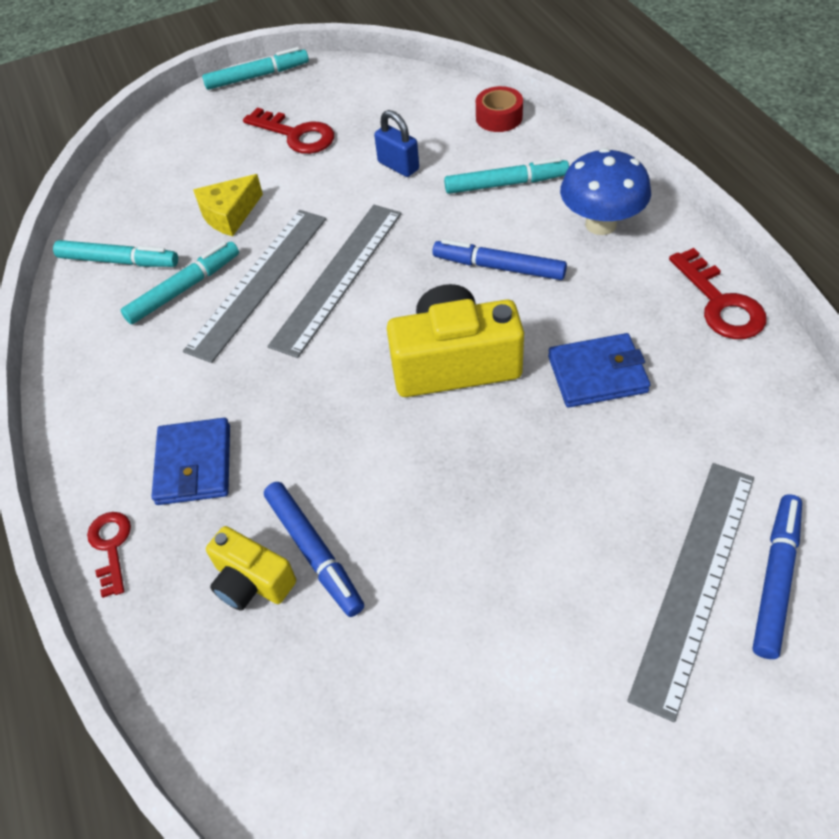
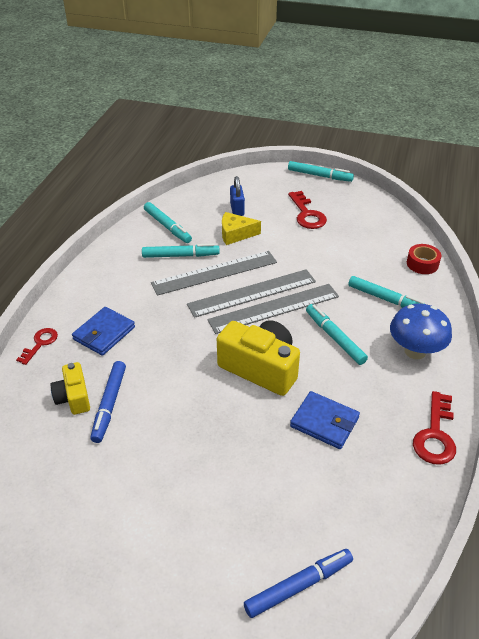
camera: 35 degrees right, 10 degrees down
(398, 166) = (340, 258): blue padlock -> blue padlock (237, 209)
(499, 267) = (334, 338): blue marker -> turquoise marker
(695, 581) = (257, 553): grey ruler -> grey ruler (274, 308)

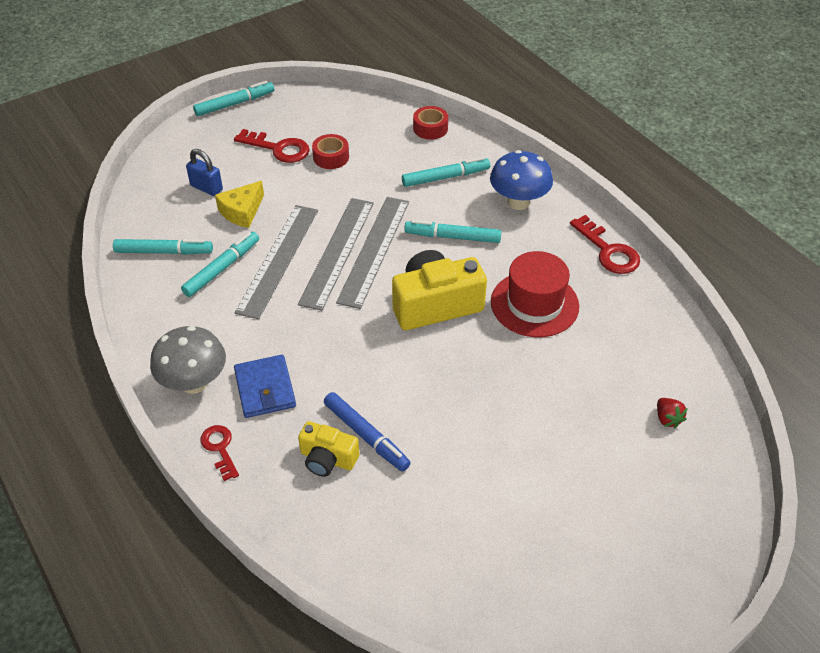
camera: 50 degrees left, 5 degrees up
(80, 301) = (194, 383): none -> grey mushroom
(298, 586) = (667, 419): blue marker -> red strawberry
(324, 422) = (534, 304): blue wallet -> red hat
(330, 239) = (331, 157): none -> red tape

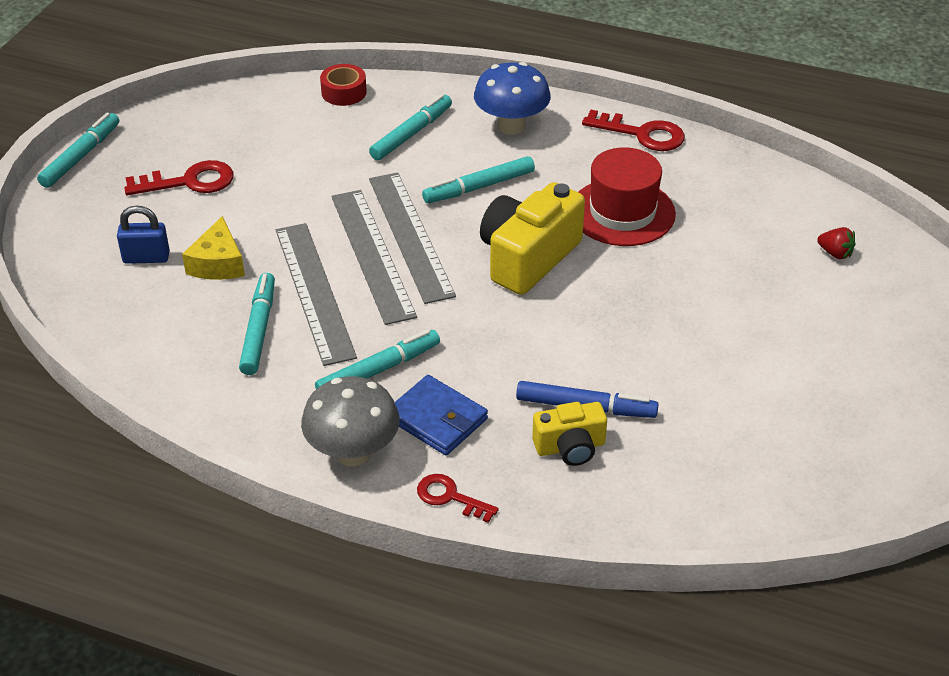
camera: 35 degrees left, 5 degrees down
(164, 252) = (169, 345): turquoise marker -> turquoise marker (378, 370)
(331, 157) = (262, 165): red tape -> none

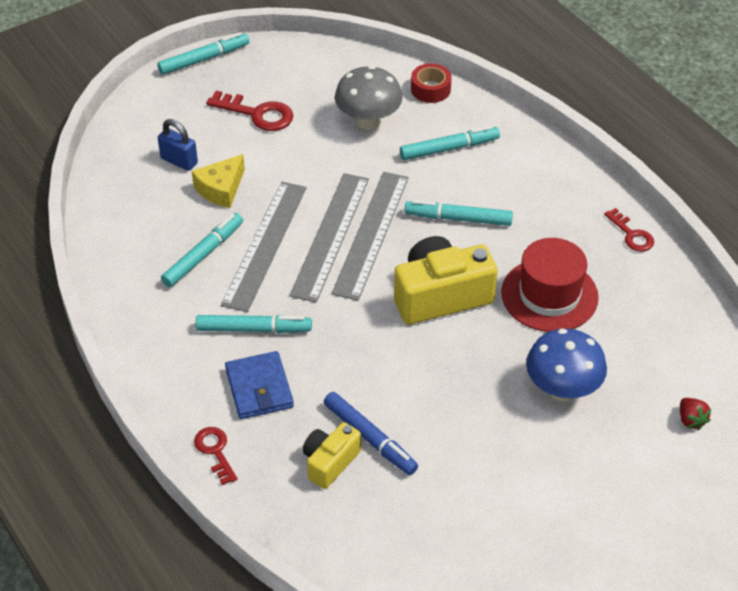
camera: 35 degrees right, 5 degrees up
(353, 453) = (182, 382): grey mushroom -> grey mushroom (368, 121)
(511, 126) = (532, 178): blue mushroom -> blue mushroom (562, 389)
(570, 447) = (330, 462): yellow camera -> yellow camera turned 105 degrees clockwise
(642, 134) = (631, 234): red key -> red key, size x0.64

